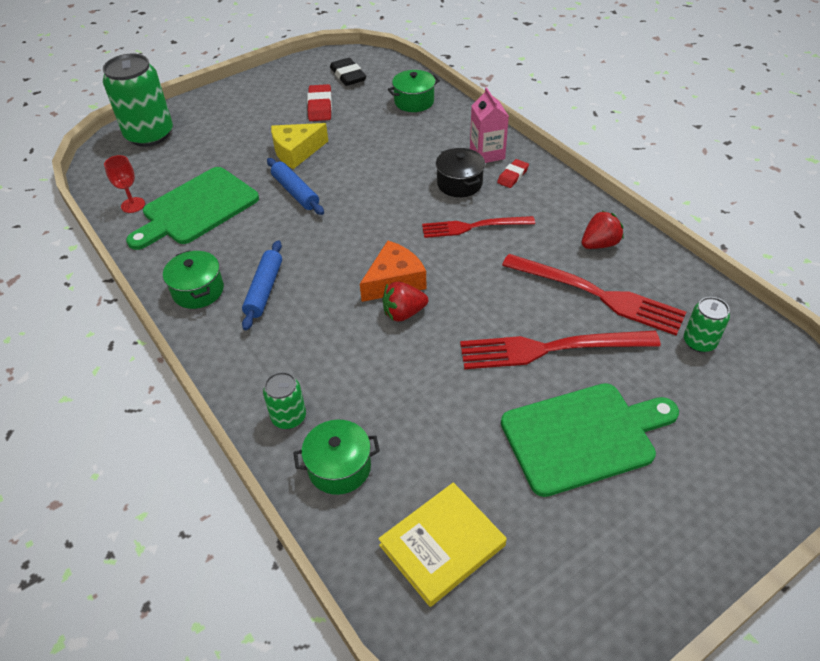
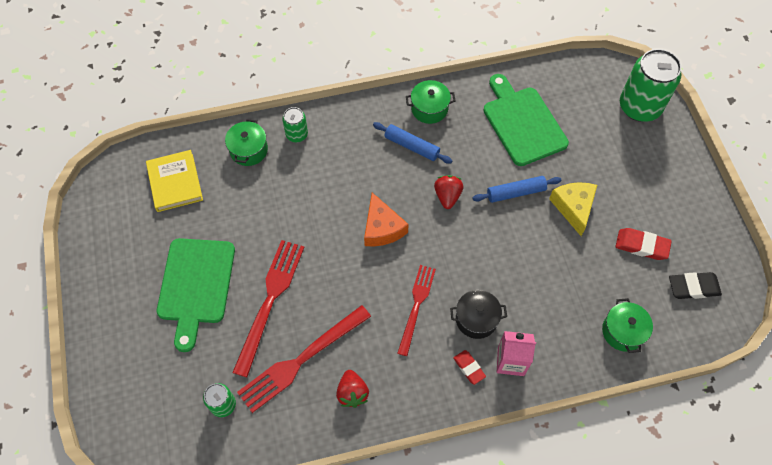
camera: 110 degrees right, 15 degrees up
(133, 205) = (543, 84): red goblet -> none
(403, 313) = (348, 223): red strawberry -> red strawberry (447, 196)

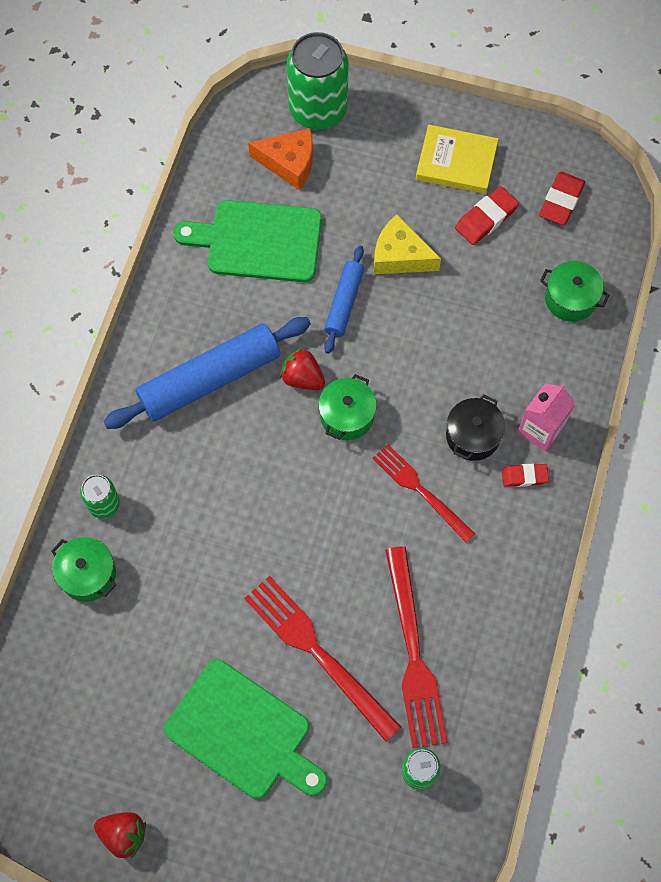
camera: 60 degrees left, 5 degrees up
(175, 183) = (76, 691): yellow book -> yellow book (456, 162)
(352, 393) = (485, 617): red strawberry -> red strawberry (124, 834)
(382, 228) = (299, 473): orange cheese -> orange cheese (289, 163)
(411, 146) = (210, 379): blue rolling pin -> blue rolling pin, size x1.82
(429, 108) = (170, 330): green pot -> green pot (347, 416)
(693, 287) = (561, 201): black eraser -> red eraser

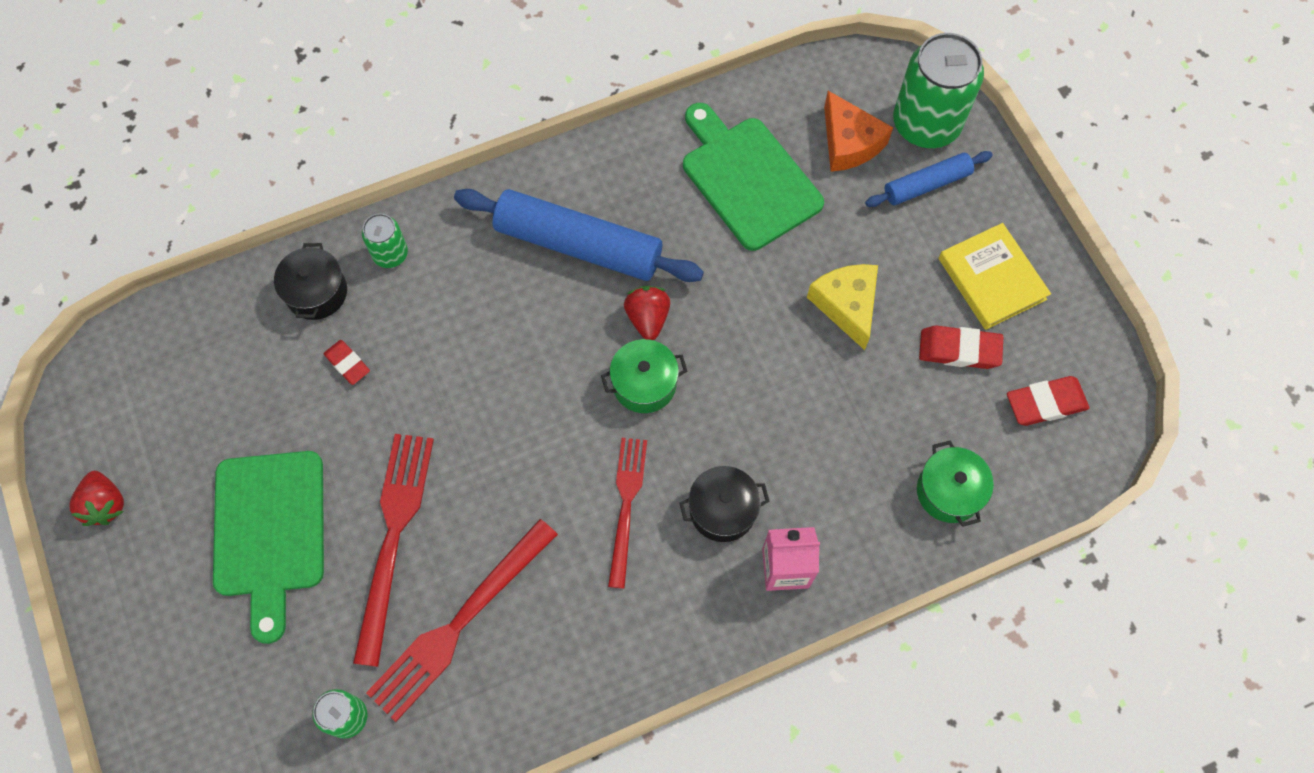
camera: 50 degrees right, 0 degrees up
(88, 574) = (316, 292): green pot -> black pot
(344, 303) = (753, 295): blue rolling pin -> blue rolling pin (926, 184)
(524, 476) = (723, 590): red eraser -> red eraser (347, 364)

